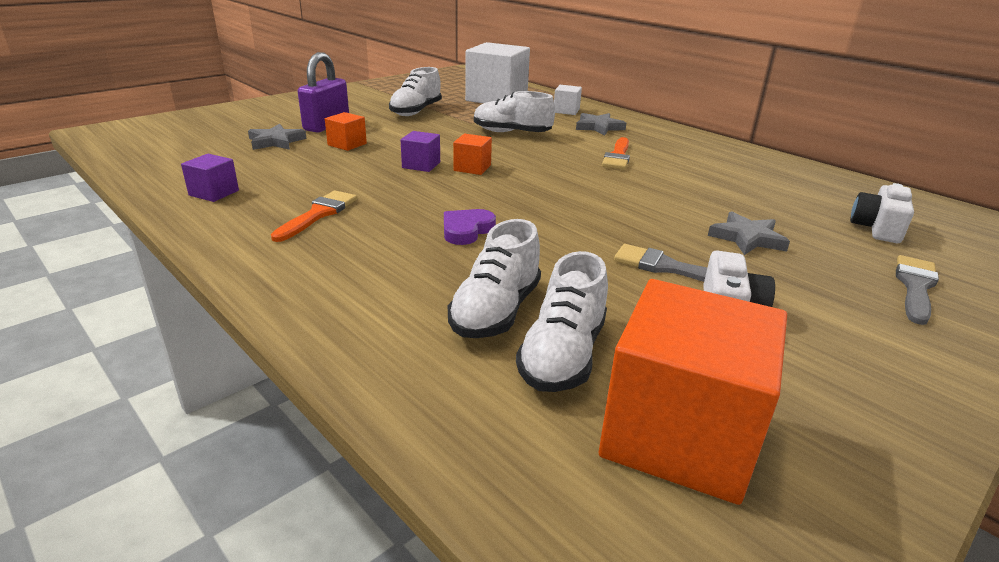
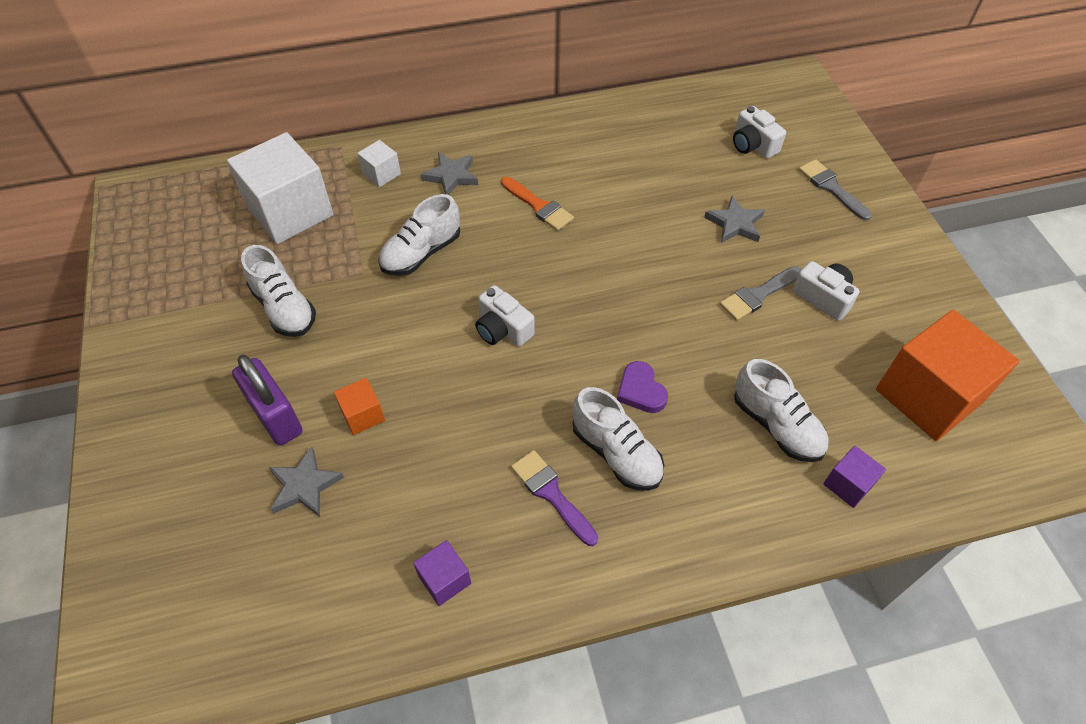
camera: 60 degrees left, 25 degrees up
(318, 214) = (551, 494): orange brush -> purple brush
(421, 165) = (470, 368): purple cube -> purple cube (848, 484)
(472, 168) = (503, 329): orange cube -> white camera
(563, 355) = (840, 412): white shoe -> white shoe (616, 453)

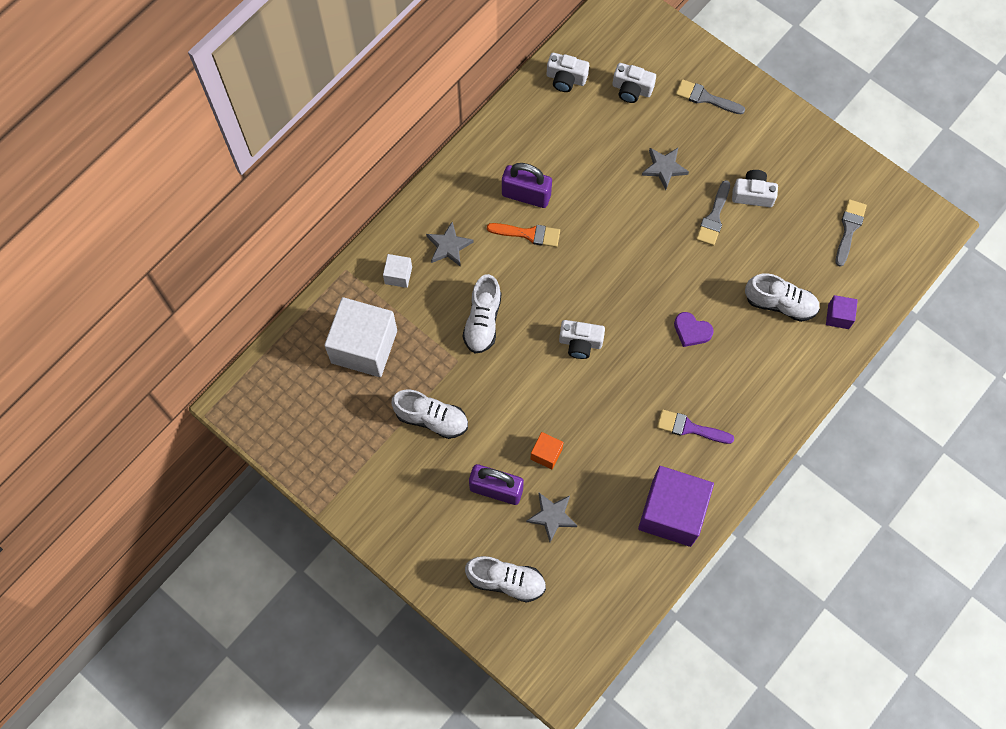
camera: 35 degrees left, 15 degrees up
(444, 579) = (672, 512): purple cube -> purple cube, size x2.23
(566, 175) = (526, 195): none -> purple padlock
(616, 453) = (706, 380): white shoe -> white shoe (506, 581)
(690, 107) = (566, 78): none -> white camera
(928, 396) = (849, 229): orange cube -> grey brush

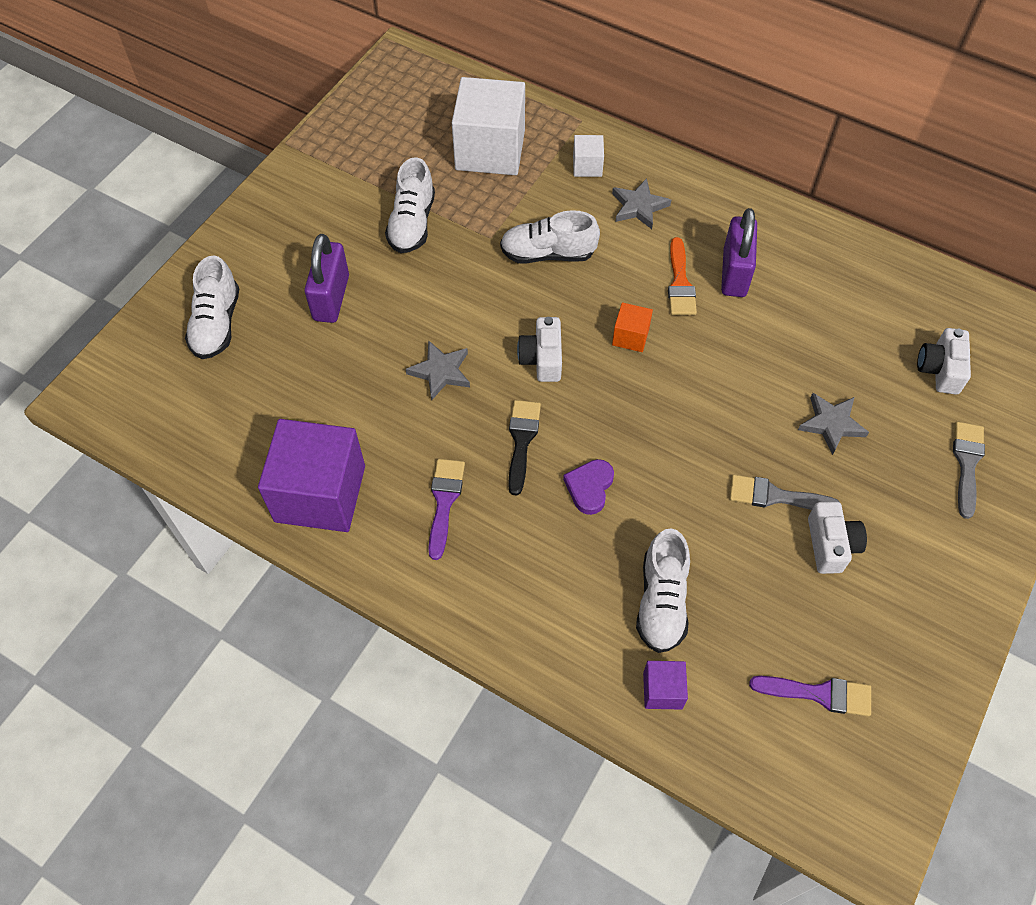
camera: 80 degrees right, 10 degrees down
(546, 454) = (384, 342): orange cube -> orange cube (630, 336)
(552, 516) = (302, 359): grey star -> grey star (440, 372)
(566, 78) = (923, 292): white camera -> none
(648, 368) = (522, 440): none -> black brush
(849, 229) = (819, 694): grey brush -> purple brush

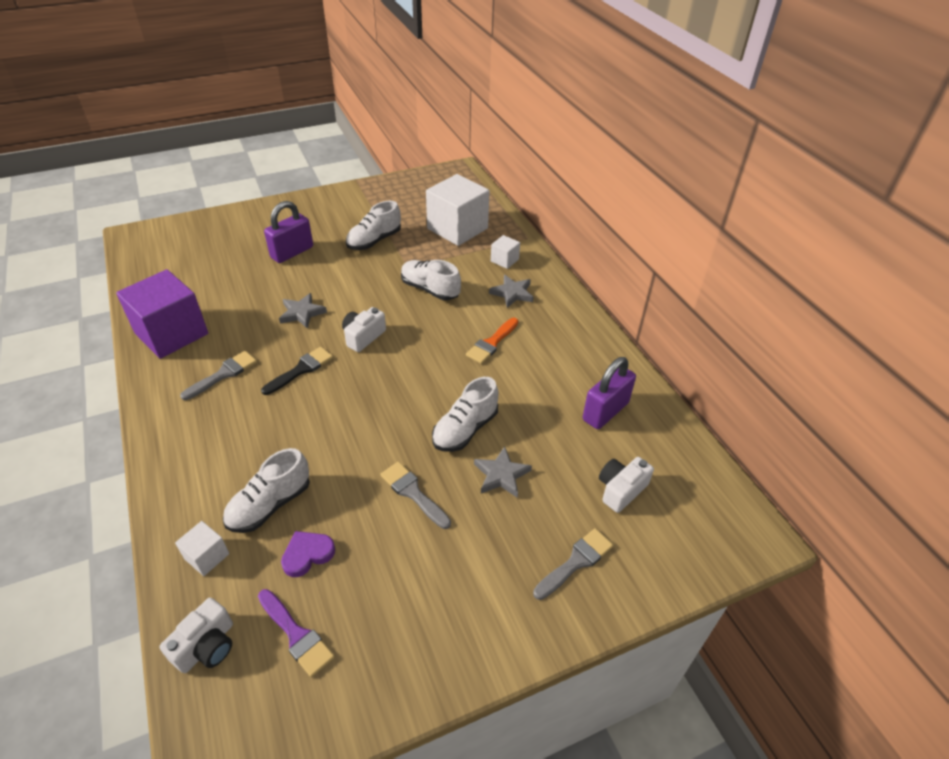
camera: 35 degrees right, 15 degrees down
(217, 324) = (226, 236): white shoe -> white shoe (465, 429)
(444, 501) = (223, 374): purple brush -> grey brush
(589, 487) = (307, 416): purple heart -> purple heart (307, 554)
(630, 336) = (428, 353): orange cube -> none
(662, 690) = (207, 556): purple cube -> white cube
(734, 273) = (533, 356): purple padlock -> purple padlock (605, 411)
(830, 545) = (415, 547): white camera -> white camera (206, 646)

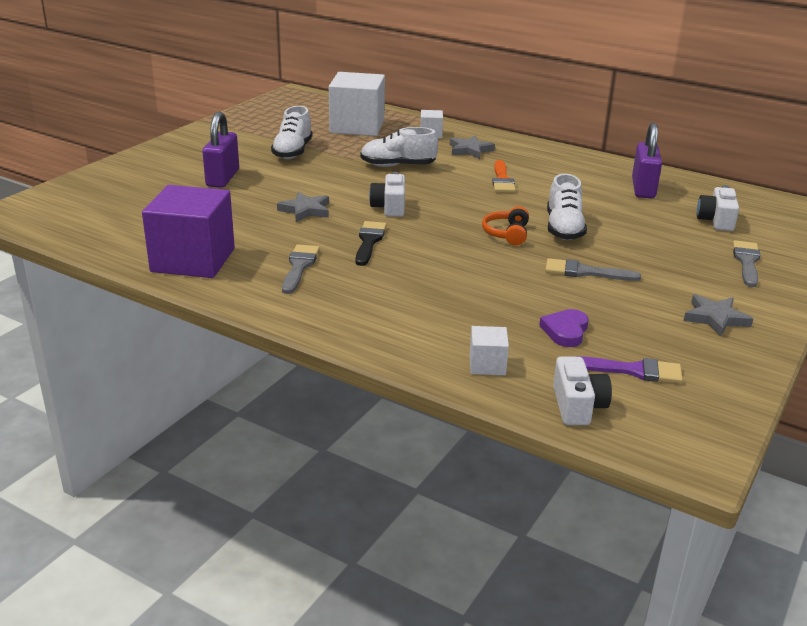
camera: 35 degrees left, 15 degrees down
(270, 505) = (486, 319): white shoe -> none
(411, 412) = (507, 234): none -> orange headphones
(501, 475) = (629, 241): grey star -> grey star (715, 318)

